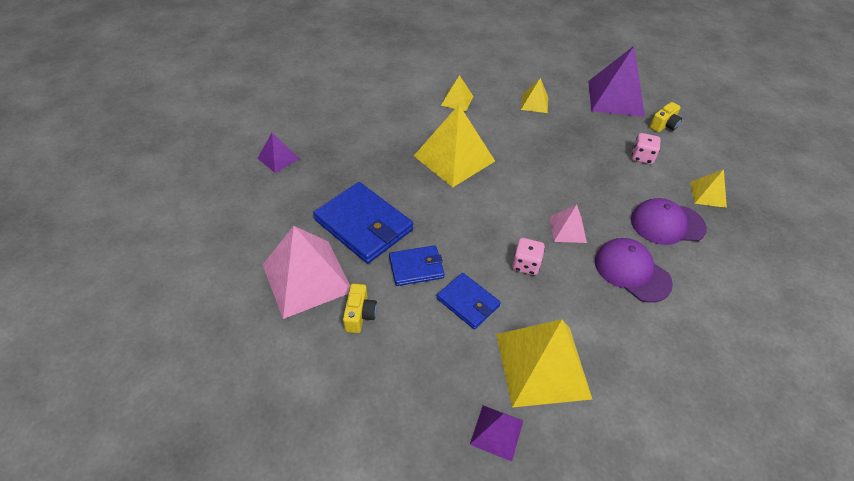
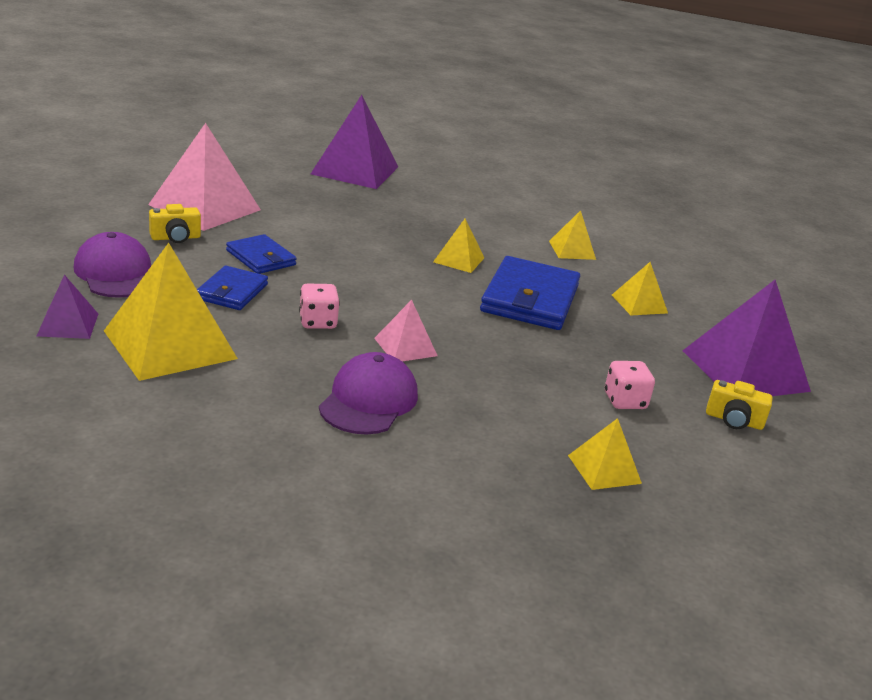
camera: 60 degrees right, 20 degrees down
(278, 158) = (355, 170): purple pyramid -> purple pyramid, size x1.98
(363, 225) = (298, 223): blue wallet -> blue wallet (530, 299)
(454, 158) = (458, 259): yellow pyramid -> yellow pyramid, size x0.51
(667, 224) = (493, 429): purple cap -> purple cap (116, 273)

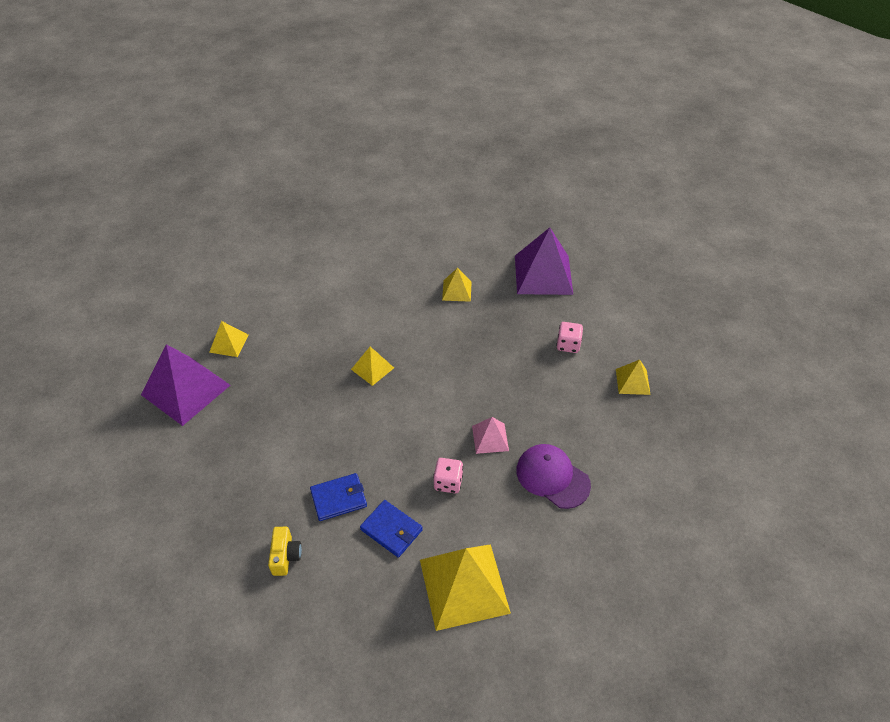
camera: 65 degrees left, 20 degrees up
(68, 324) = (421, 656): purple pyramid -> none
(116, 273) = (341, 611): purple cap -> none
(205, 207) = (229, 523): pink pyramid -> none
(530, 299) = (439, 346): blue wallet -> none
(572, 250) = (373, 296): yellow pyramid -> yellow pyramid (229, 343)
(734, 420) = (592, 303): yellow camera -> none

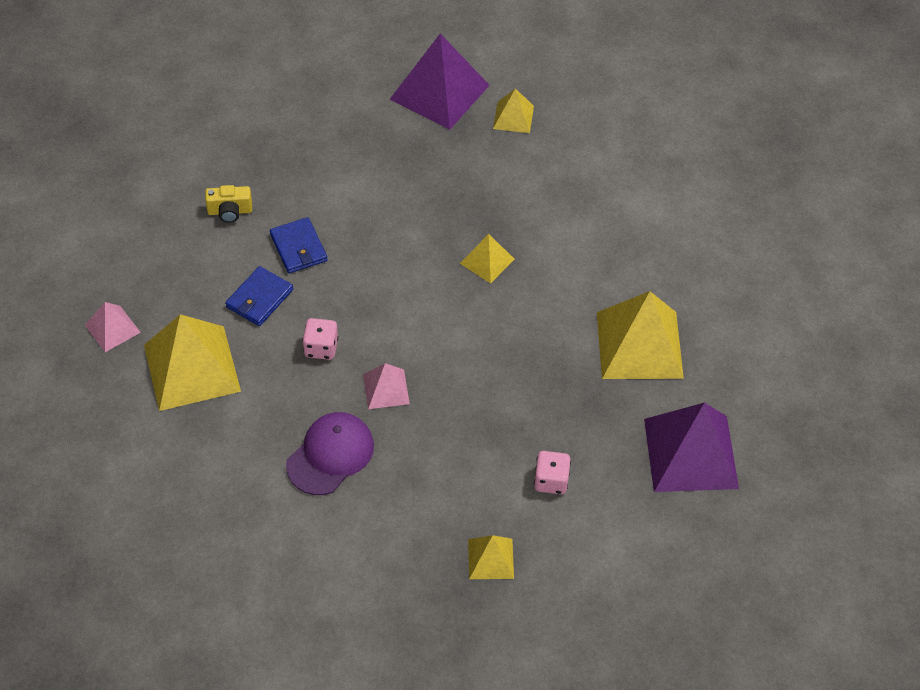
camera: 85 degrees right, 5 degrees up
(414, 662) = (112, 328): none -> pink pyramid
(457, 290) = (639, 345): yellow pyramid -> yellow pyramid, size x1.98

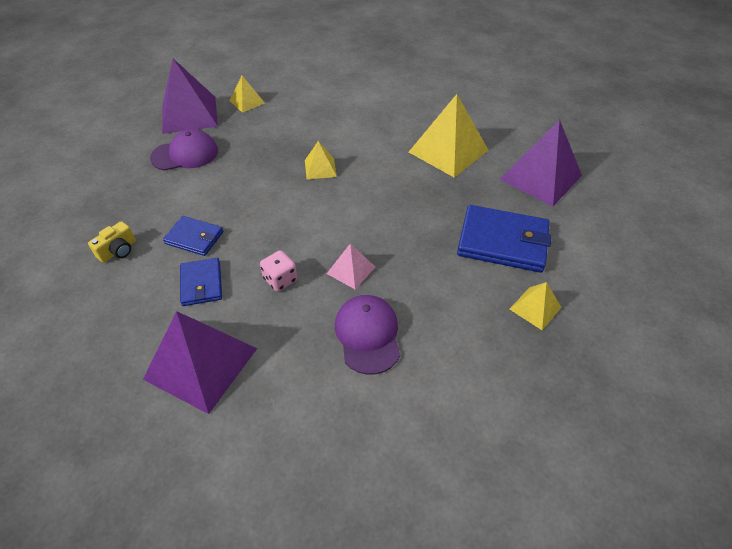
camera: 45 degrees left, 5 degrees down
(112, 328) = (102, 389): pink pyramid -> none
(191, 368) = (201, 363): yellow pyramid -> purple pyramid
(384, 143) = (185, 154): none -> purple cap
(551, 481) = (503, 242): pink dice -> blue wallet

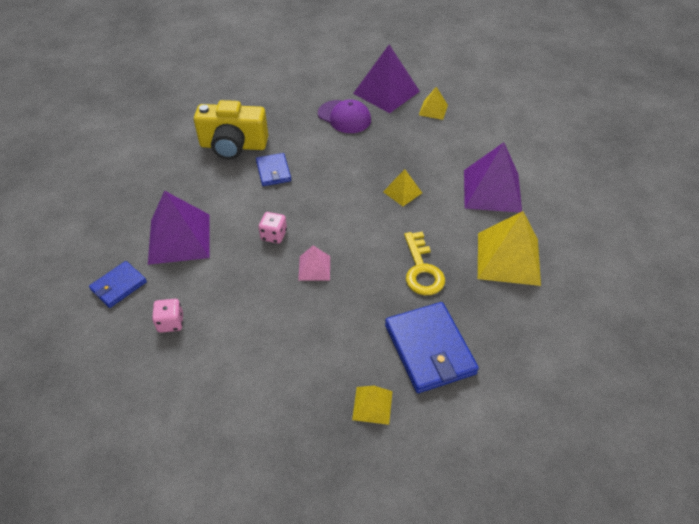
camera: 55 degrees right, 0 degrees up
(118, 251) = (233, 146): yellow camera -> yellow camera, size x2.22
(201, 284) = (239, 199): blue wallet -> blue wallet (118, 286)
(316, 428) = (170, 323): none -> pink dice
(368, 335) = (263, 309): purple cap -> none
(417, 202) = (422, 270): none -> yellow key
(540, 177) = (544, 342): purple pyramid -> purple pyramid (492, 190)

